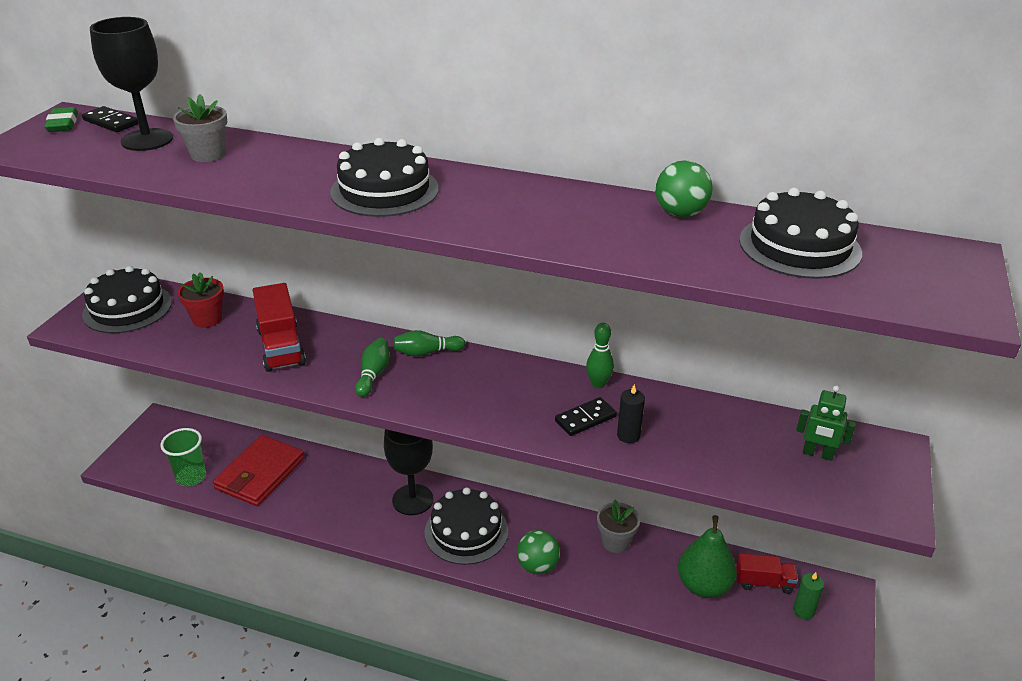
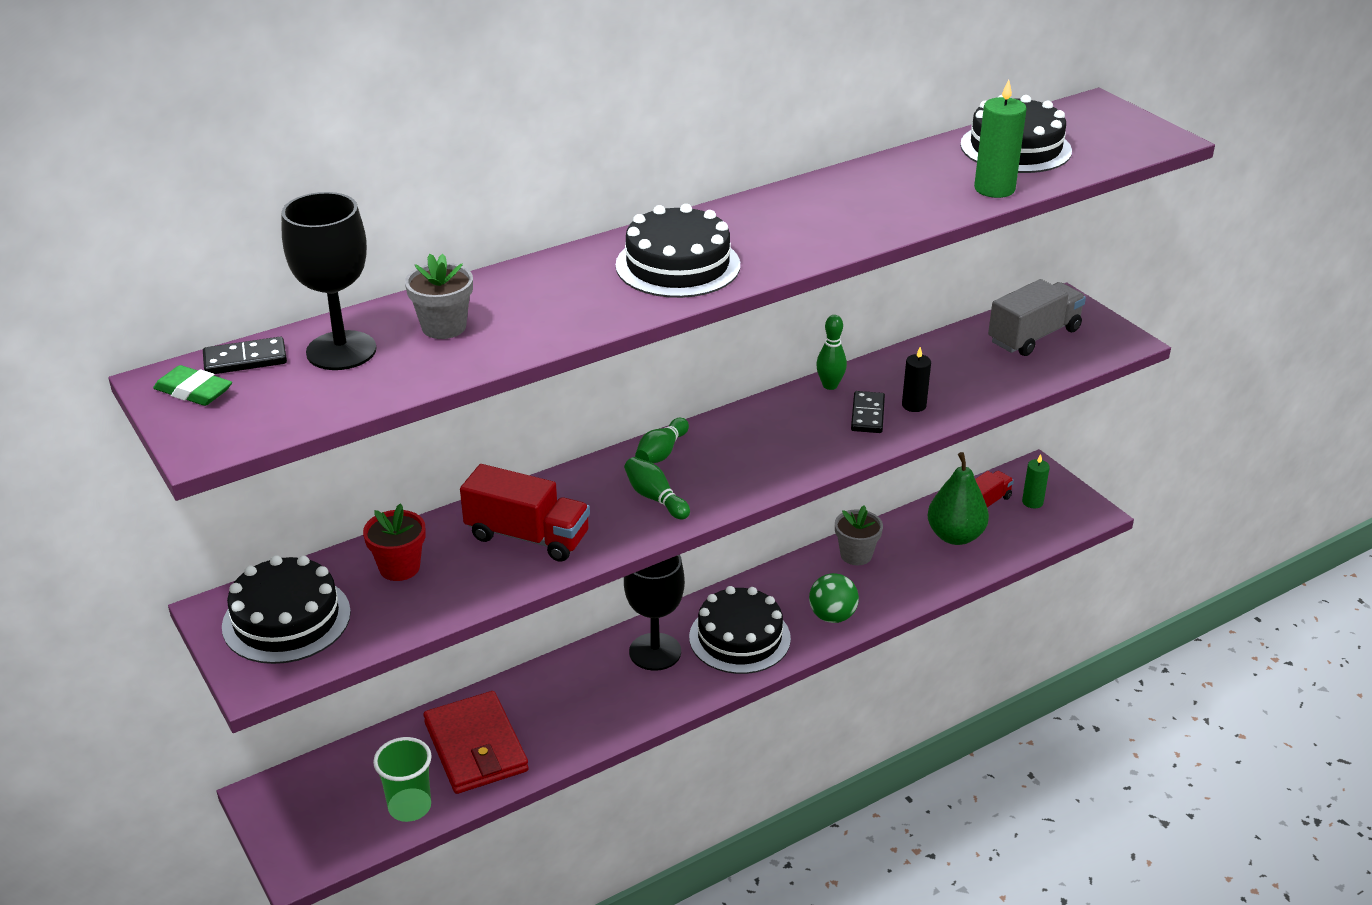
camera: 50 degrees left, 0 degrees up
(680, 213) = (907, 165): green ball -> none
(707, 263) = (994, 189): none -> green candle
(817, 454) = (1034, 336): green robot -> grey truck

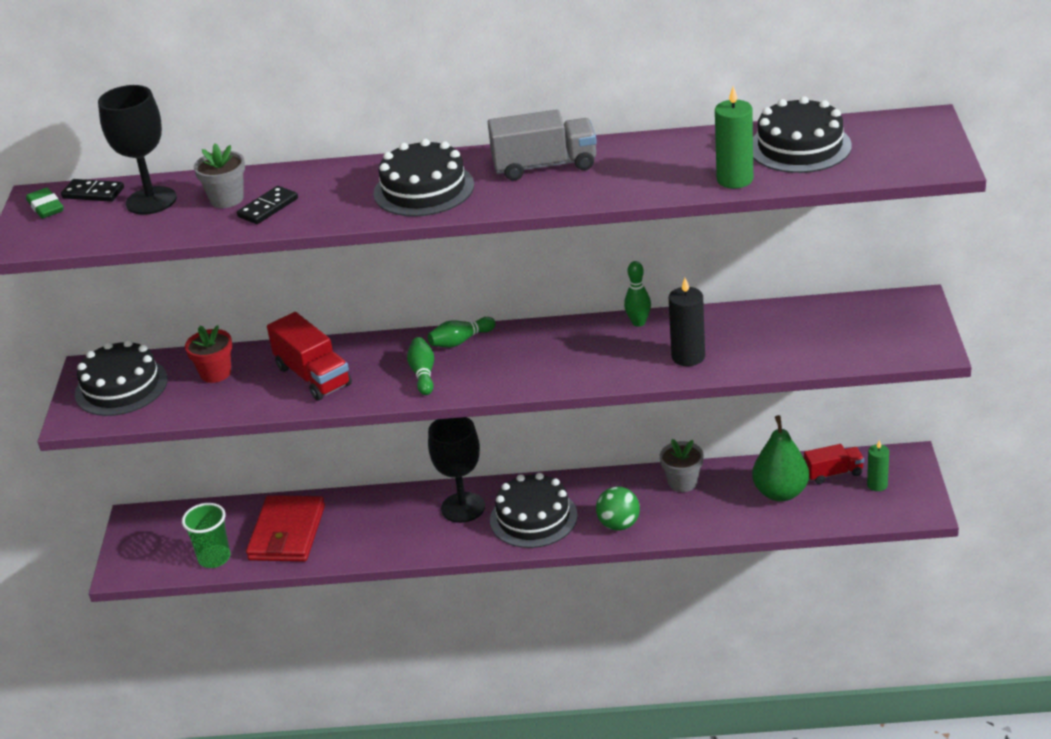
camera: 35 degrees right, 0 degrees up
(867, 415) = (643, 354): black domino -> black domino (268, 208)
(914, 405) = (688, 356): black candle -> black candle, size x1.53
(1034, 336) = (854, 325): grey truck -> grey truck (545, 166)

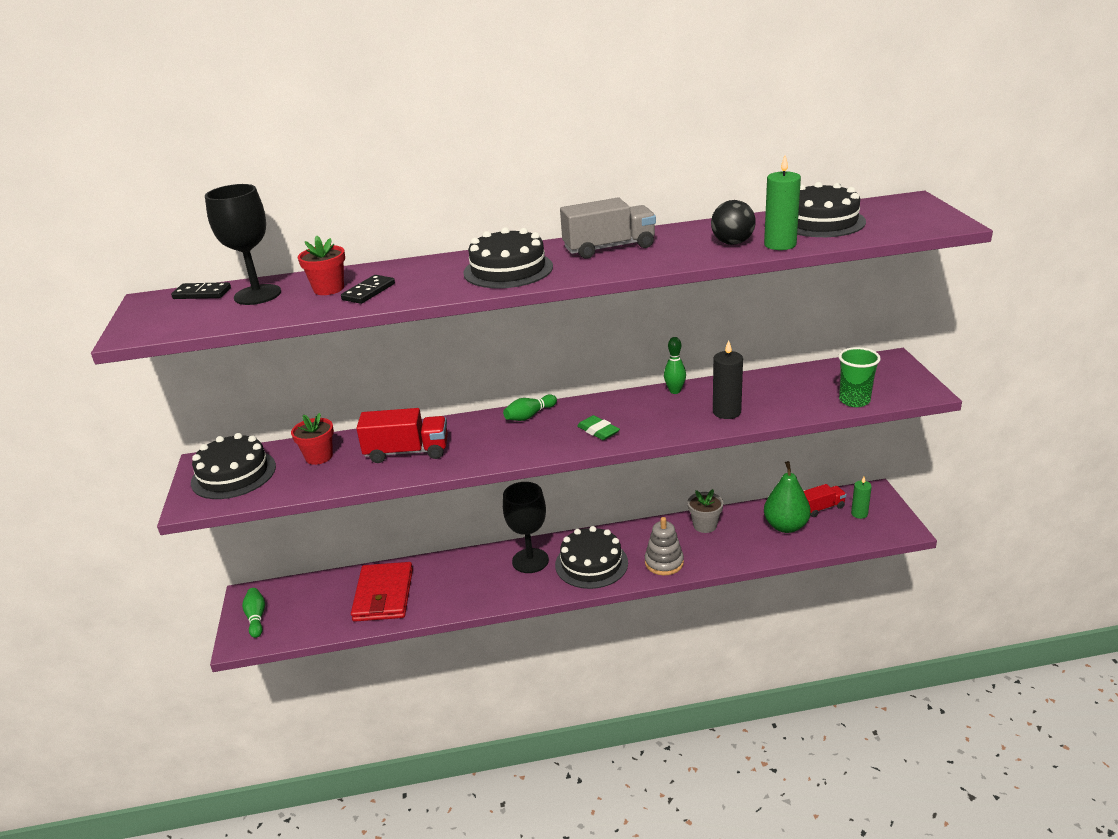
camera: 10 degrees left, 5 degrees down
(45, 207) = (157, 306): green eraser -> green eraser (598, 431)
(214, 558) = (322, 622): green cup -> green cup (854, 400)
(227, 199) = (328, 289): grey flower pot -> red flower pot
(313, 376) = (407, 452): red truck -> red truck turned 45 degrees counterclockwise
(423, 374) = (504, 442): green bowling pin -> green bowling pin (256, 618)
(619, 524) = (664, 562): green ball -> grey stacking toy
(683, 171) = (732, 243): none -> black ball

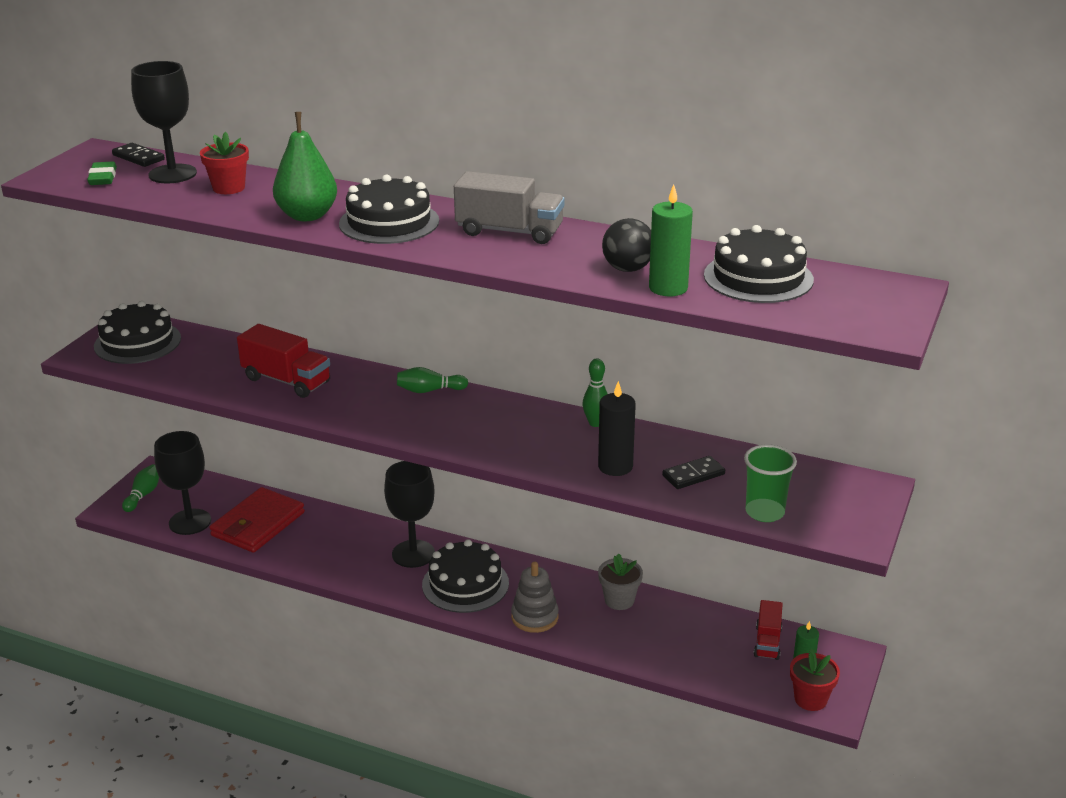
camera: 30 degrees right, 0 degrees up
(319, 457) = (215, 354): red flower pot -> red flower pot (810, 699)
(322, 620) = (190, 522): none -> black goblet
(368, 292) = (252, 202): black domino -> black domino (693, 475)
(598, 431) = (469, 432): green eraser -> green eraser (102, 178)
(786, 526) = (703, 642): green pear -> green pear (307, 216)
(821, 508) = (767, 642): red truck -> red truck turned 90 degrees clockwise

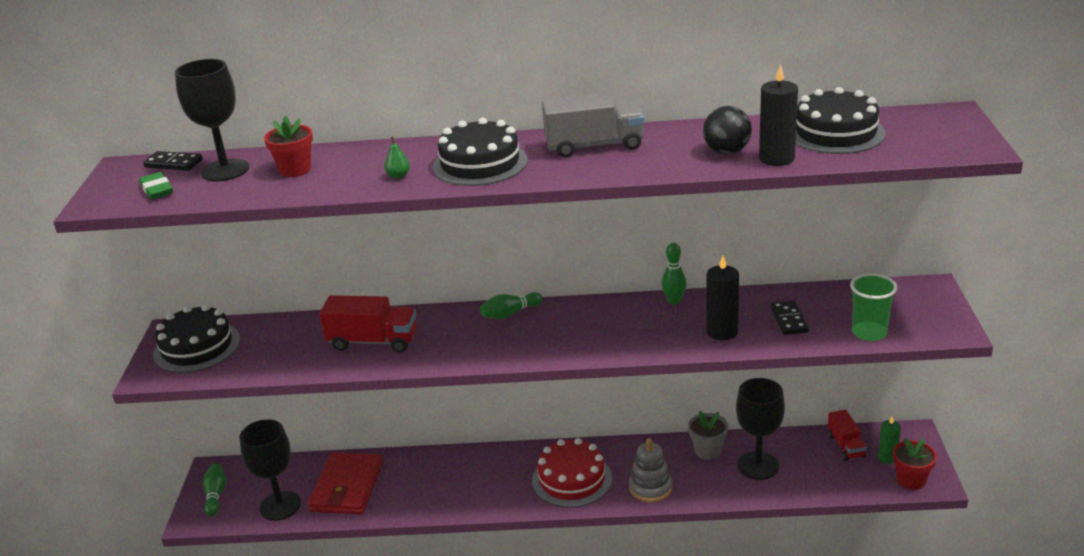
camera: 20 degrees left, 0 degrees up
(307, 216) = (398, 176): green pear -> green pear, size x0.41
(413, 554) = (507, 468): black goblet -> black goblet (758, 465)
(465, 584) = (572, 479): black cake -> red cake
(668, 288) = (776, 159): green candle -> black candle
(693, 475) = (788, 320): black domino -> black domino turned 45 degrees counterclockwise

